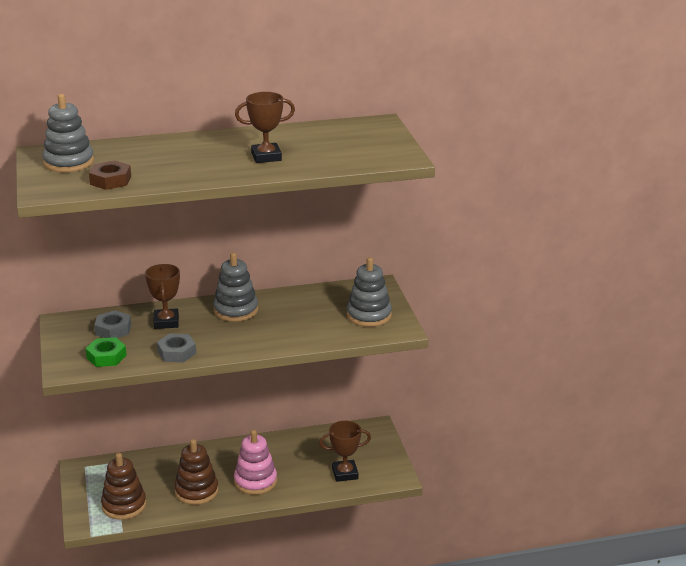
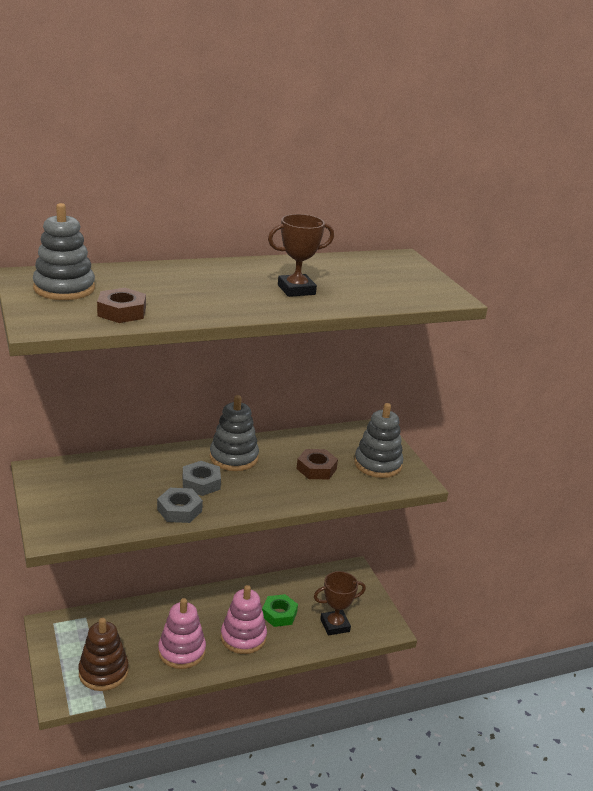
camera: 10 degrees left, 0 degrees up
(106, 357) = (98, 516): green nut -> green nut (279, 614)
(113, 329) = (100, 481): grey nut -> grey nut (201, 483)
(166, 322) = (159, 471): brown trophy -> none
(196, 491) = (182, 651): brown stacking toy -> pink stacking toy
(309, 319) = (316, 469): none -> brown nut

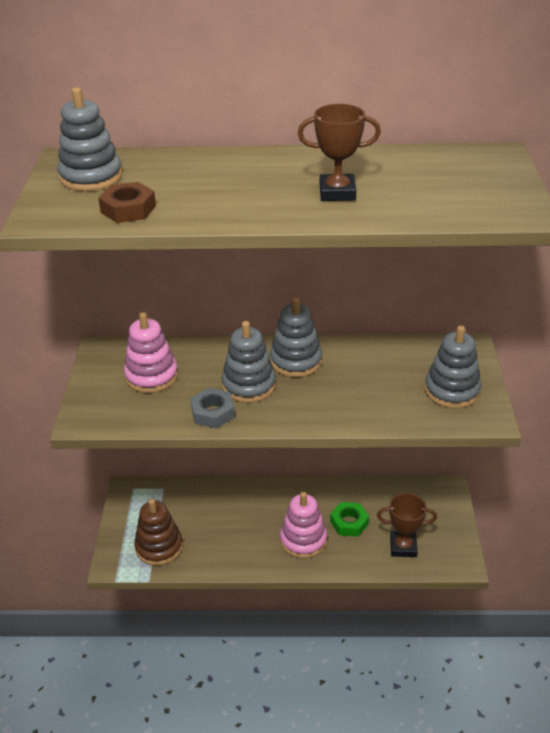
camera: 25 degrees right, 10 degrees up
(182, 651) = (238, 542): pink stacking toy -> pink stacking toy (151, 376)
(201, 483) = (249, 385): grey nut -> grey stacking toy
(316, 469) = (379, 386): brown nut -> none

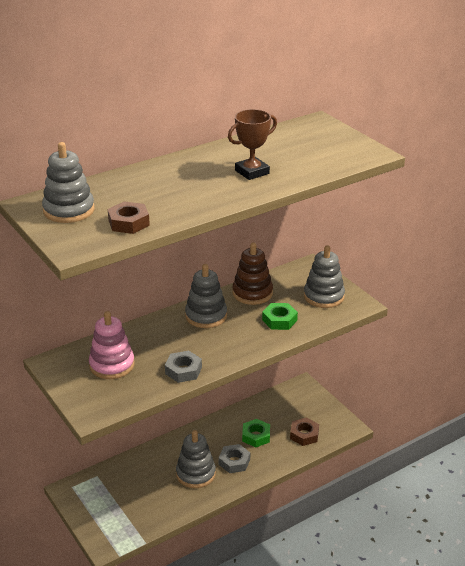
camera: 35 degrees left, 5 degrees down
(159, 547) = (132, 516): brown stacking toy -> brown stacking toy (252, 293)
(249, 385) = (190, 343): grey stacking toy -> grey stacking toy (196, 474)
(303, 540) = (234, 462): pink stacking toy -> grey nut
(371, 398) = (279, 320): none -> green nut
(403, 547) = (304, 435): brown trophy -> brown nut

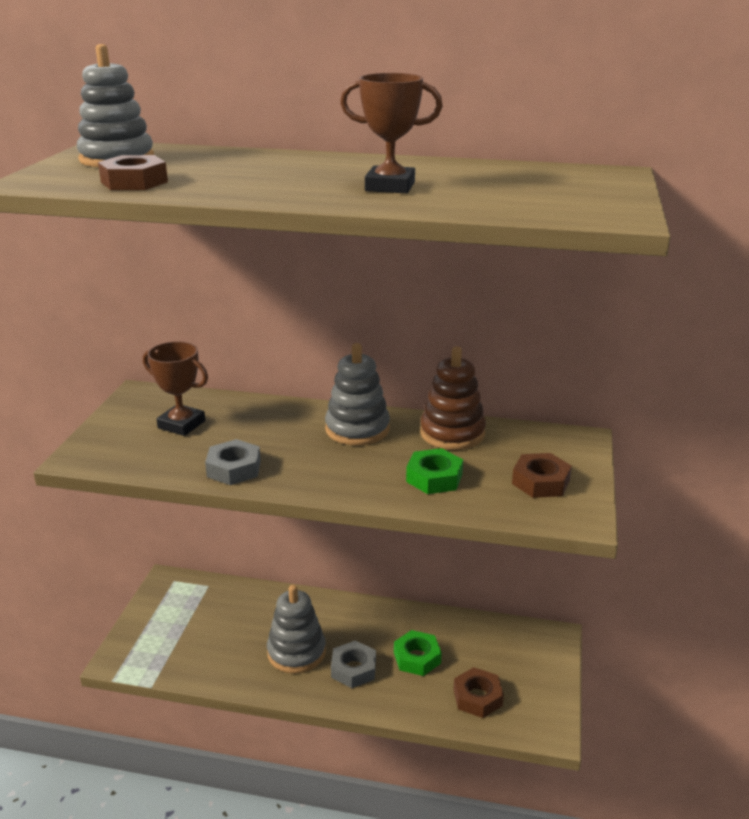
camera: 45 degrees right, 5 degrees down
(112, 365) = (181, 424): pink stacking toy -> brown trophy
(324, 296) = (541, 482): grey stacking toy -> brown nut

